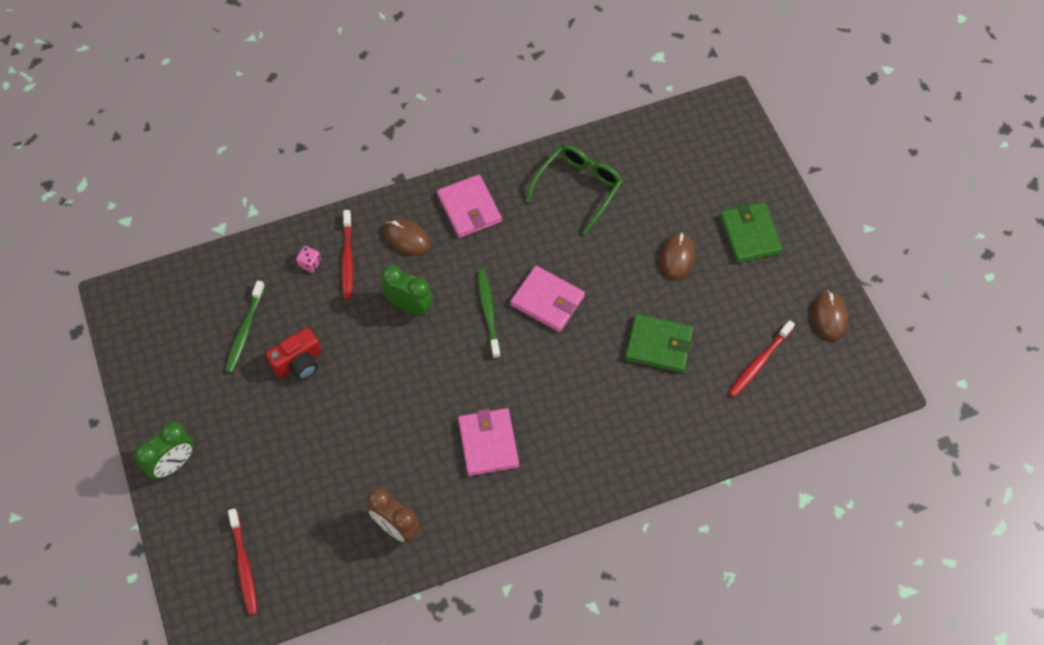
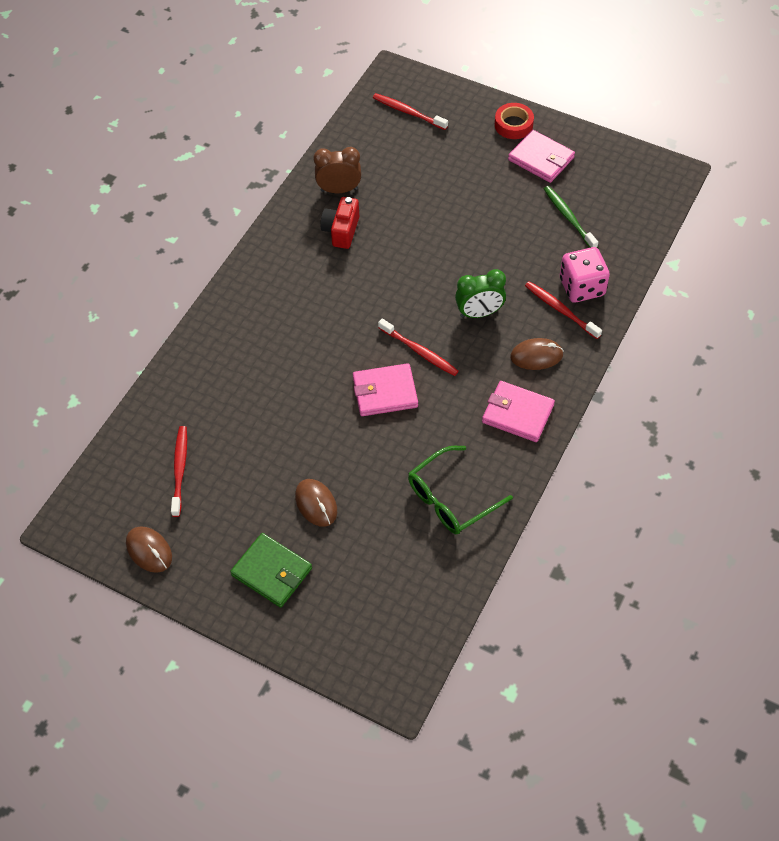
camera: 140 degrees right, 5 degrees down
(173, 464) = (513, 125): green clock -> red tape
(299, 363) = (509, 226): red camera -> red camera (341, 231)
(310, 264) = (582, 287): pink dice -> pink dice, size x2.18
(488, 312) = (420, 352): green toothbrush -> red toothbrush
(488, 443) = (330, 273): pink wallet -> pink wallet (541, 159)
(579, 188) = (451, 499): green glasses -> green glasses turned 60 degrees clockwise
(658, 345) = (270, 424): green wallet -> none

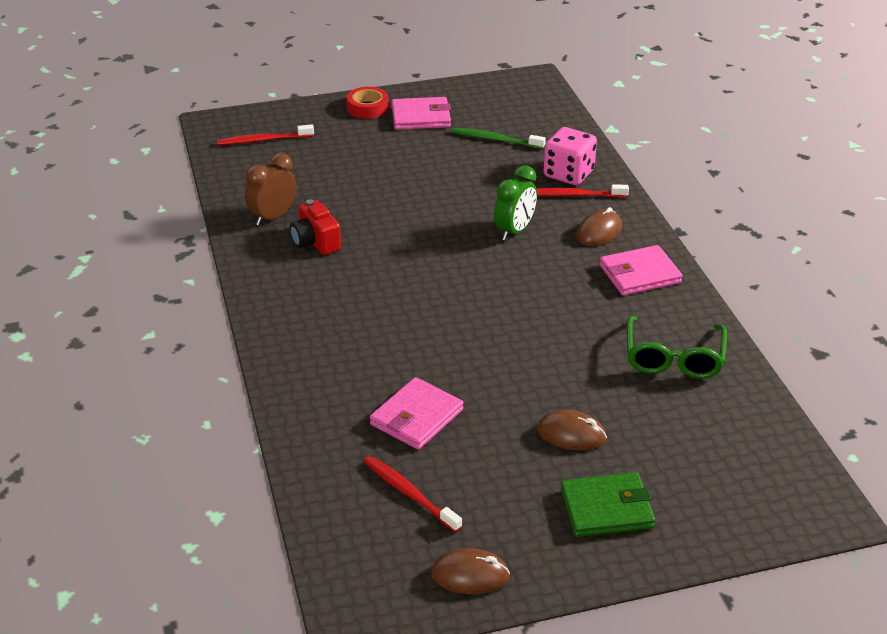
camera: 45 degrees left, 20 degrees down
(385, 392) = (514, 324): pink wallet -> pink wallet (416, 417)
(420, 352) = (503, 281): red toothbrush -> none

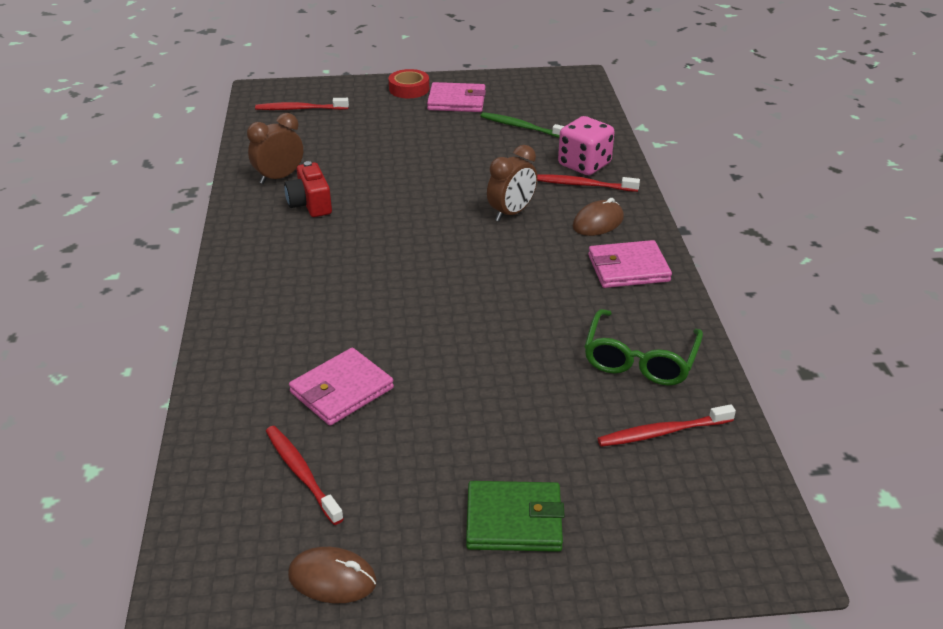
camera: 10 degrees right, 0 degrees up
(514, 231) = (511, 213): green clock -> brown clock
(571, 434) = (501, 430): brown mouse -> none
(710, 420) = (662, 432): none -> red toothbrush

